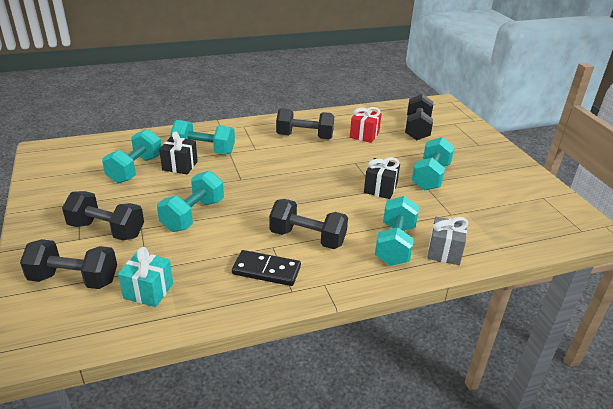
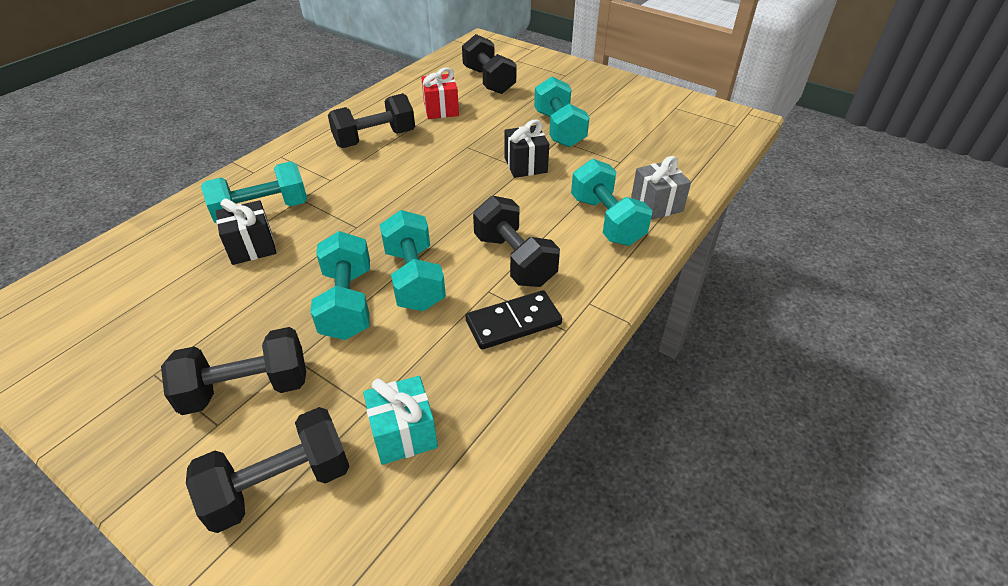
camera: 35 degrees left, 10 degrees up
(135, 169) = (189, 282): turquoise dumbbell -> turquoise dumbbell (414, 279)
(307, 238) = (514, 260): black dumbbell -> black dumbbell turned 75 degrees clockwise

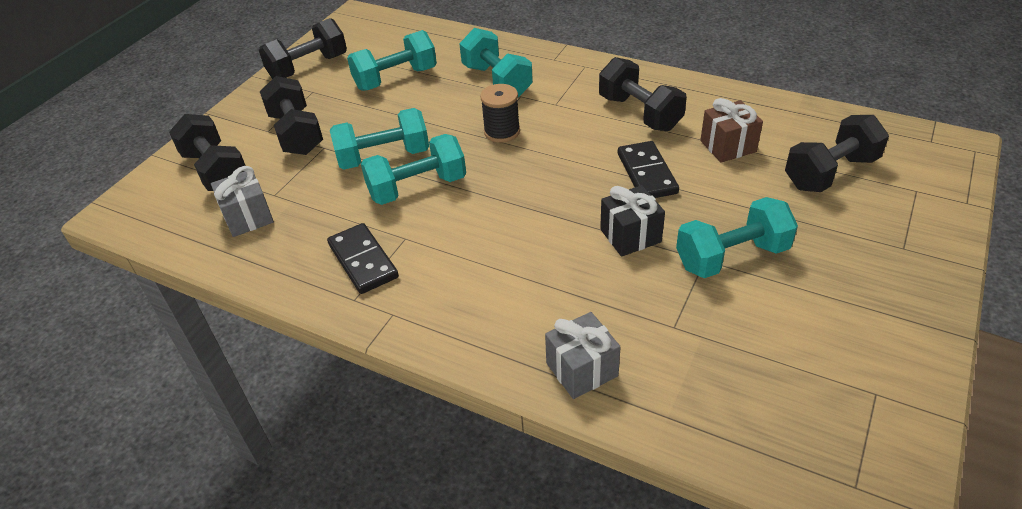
camera: 85 degrees right, 0 degrees up
(252, 247) = (448, 90): black gift -> none
(354, 215) = (502, 132): none -> black spool
(404, 434) = (248, 217): turquoise gift -> grey gift
(441, 109) = (728, 146): red gift -> brown gift
(456, 147) = (646, 173): none -> black domino
(514, 260) = (452, 250): black dumbbell -> black dumbbell (308, 67)
(606, 220) = (535, 320): turquoise dumbbell -> turquoise dumbbell (395, 79)

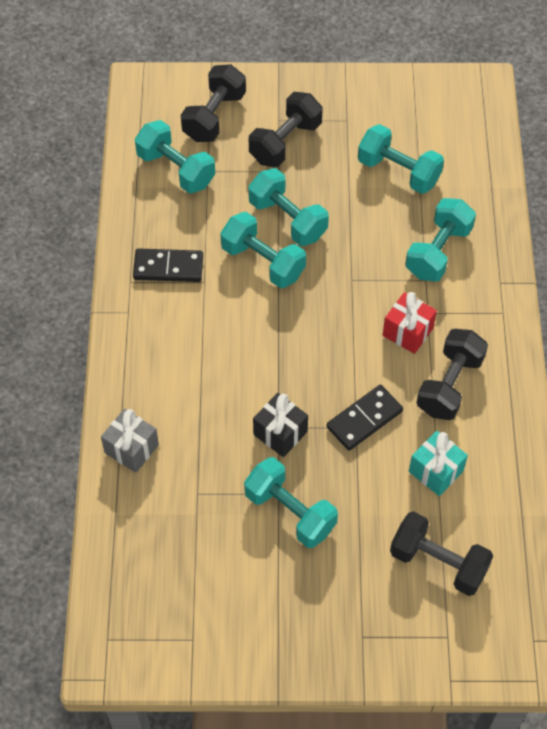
camera: 60 degrees right, 15 degrees up
(248, 217) = (176, 169): grey gift -> turquoise dumbbell
(308, 67) = (379, 96): black dumbbell -> none
(363, 261) = (168, 267): black domino -> black domino turned 60 degrees clockwise
(502, 132) = (365, 288): black spool -> none
(567, 120) = (407, 332): none -> red gift
(728, 146) = (436, 471): brown gift -> turquoise gift

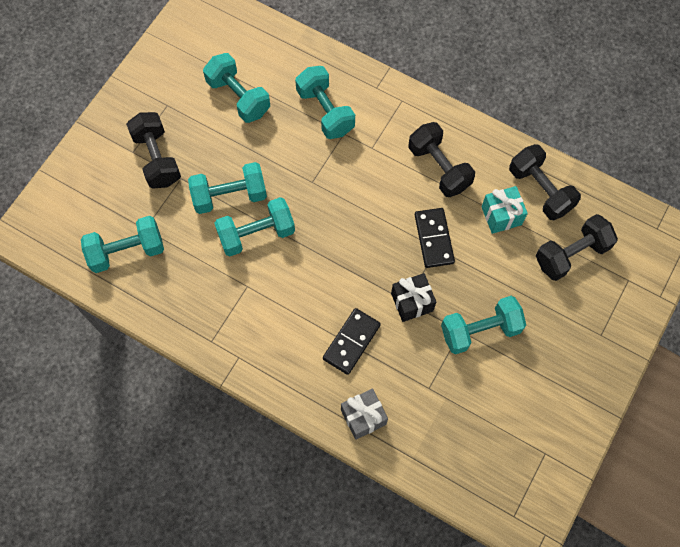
camera: 60 degrees left, 10 degrees up
(168, 267) = (216, 305): black domino -> black domino (351, 342)
(214, 116) = (95, 196): black dumbbell -> black dumbbell (540, 190)
(398, 171) = (238, 97): turquoise dumbbell -> turquoise dumbbell turned 75 degrees clockwise
(407, 332) = (379, 170): red gift -> none

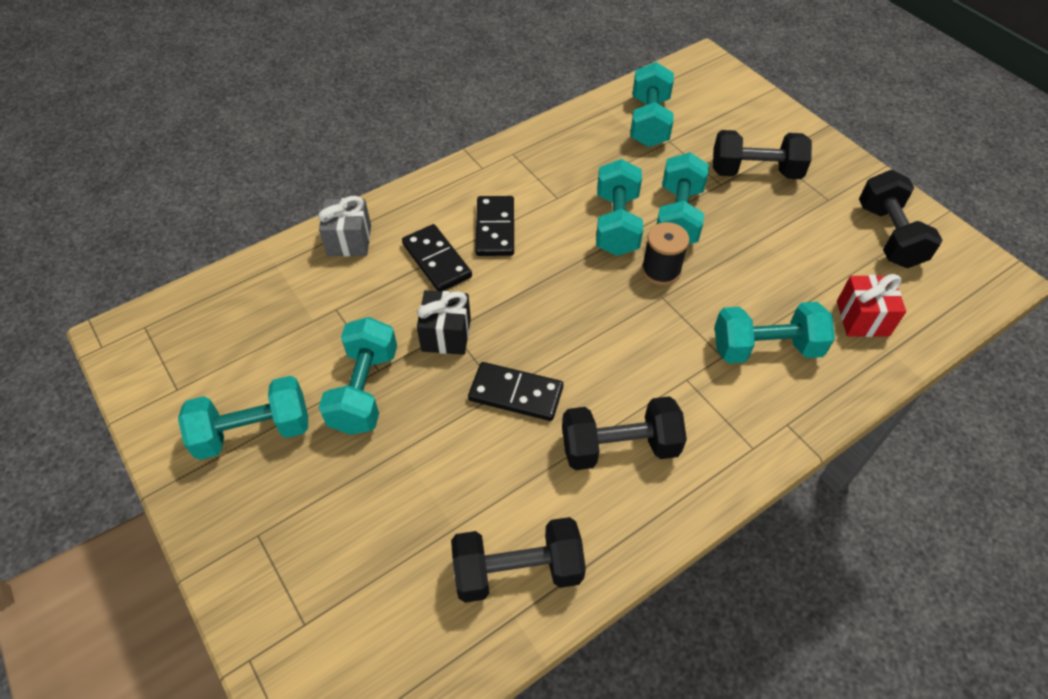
camera: 115 degrees right, 15 degrees down
(238, 97) = (819, 266): turquoise dumbbell -> turquoise dumbbell (254, 431)
(274, 65) = (862, 318): none -> red gift
(288, 190) = (661, 270): none -> black spool
(300, 316) = (495, 228): none -> black domino
(501, 215) = (505, 493): turquoise gift -> none
(571, 254) = (393, 560): black dumbbell -> black dumbbell (889, 235)

